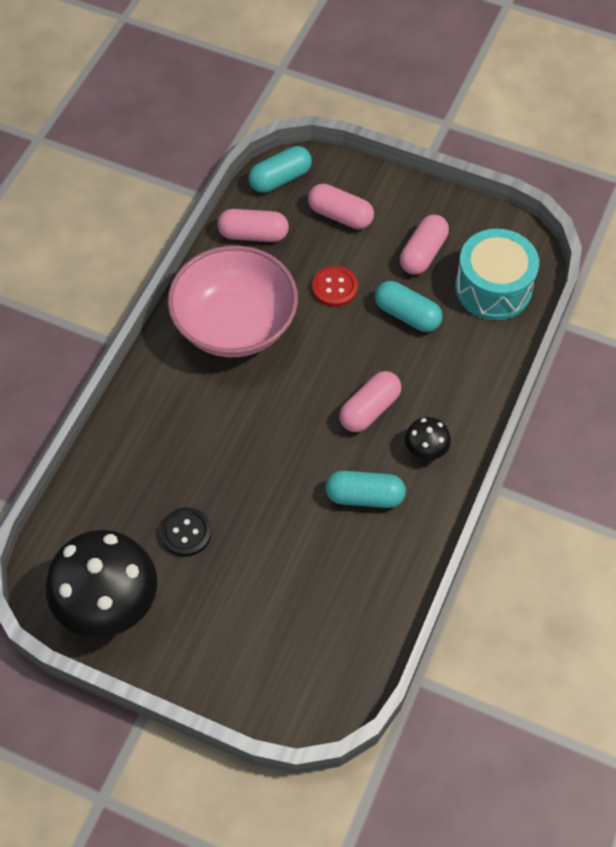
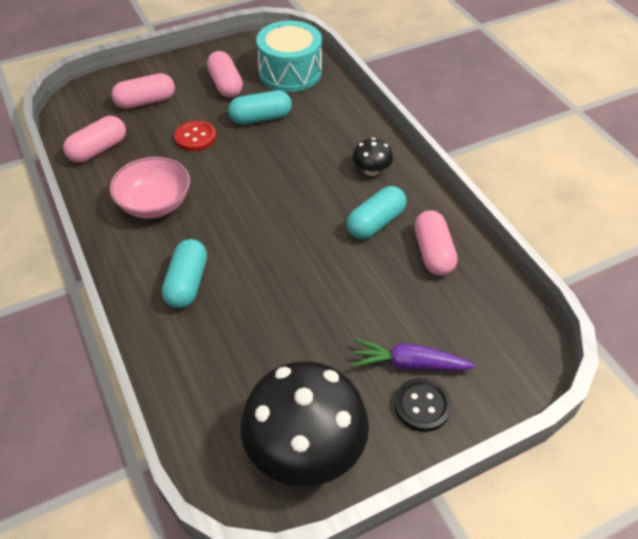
camera: 50 degrees left, 10 degrees down
(186, 533) = (296, 347): black button -> black button (422, 405)
(235, 324) = (155, 204): pink bowl -> pink bowl, size x0.63
(238, 621) = (409, 364): none -> purple carrot
(280, 179) = (76, 111): turquoise capsule -> turquoise capsule (187, 283)
(370, 409) = (310, 178): pink capsule -> pink capsule (433, 253)

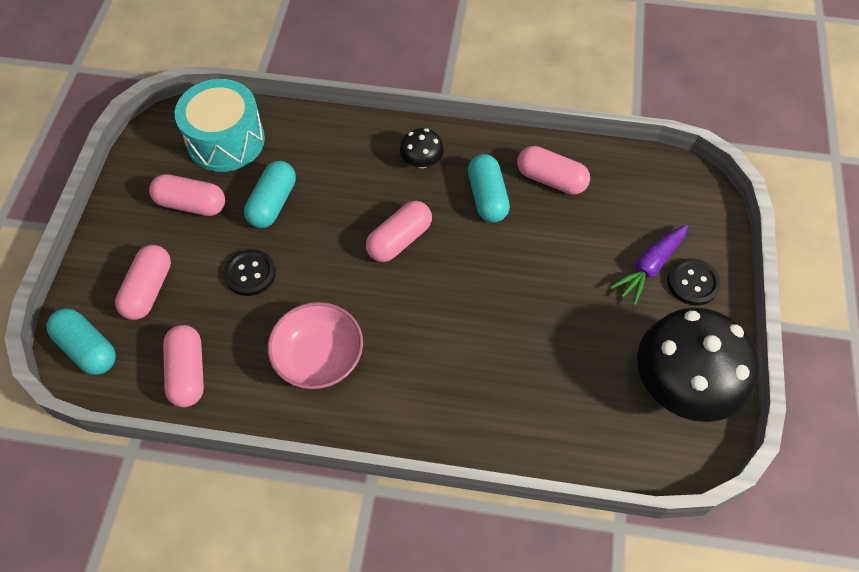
camera: 55 degrees left, 10 degrees up
(187, 283) = (447, 382): turquoise capsule -> turquoise capsule (87, 348)
(195, 137) = (250, 273): red button -> black button
(289, 194) = (399, 240): none -> pink capsule

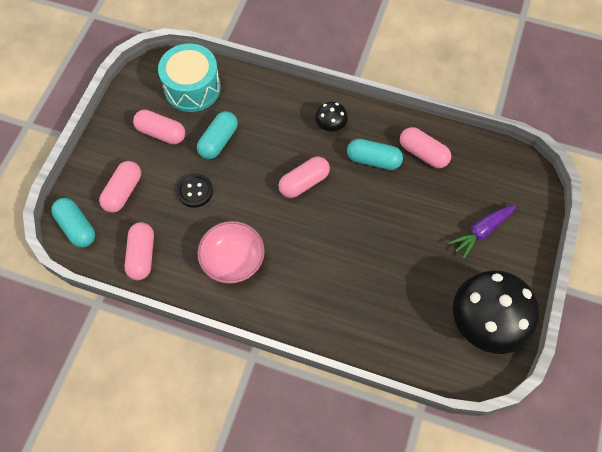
camera: 10 degrees right, 5 degrees up
(487, 197) = (373, 160): turquoise capsule -> turquoise capsule turned 75 degrees counterclockwise
(692, 283) = (510, 248): black button -> none

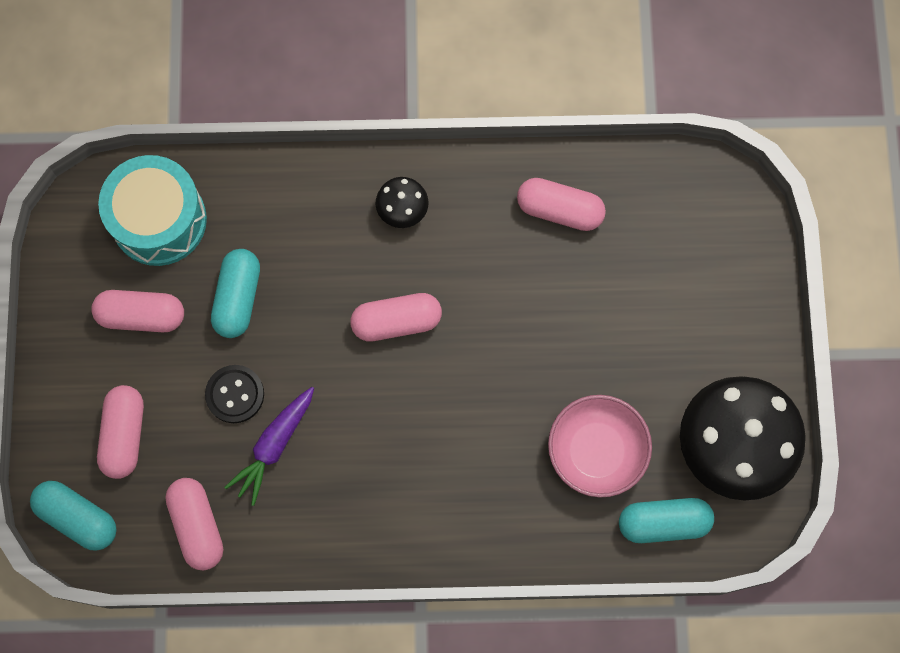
camera: 20 degrees left, 10 degrees up
(233, 260) = (337, 484): pink bowl -> pink bowl (596, 451)
(304, 182) = (396, 322): pink capsule -> pink capsule turned 45 degrees clockwise
(373, 160) = (488, 247): turquoise capsule -> turquoise capsule (663, 522)
(481, 231) = (685, 308): purple carrot -> purple carrot (274, 446)

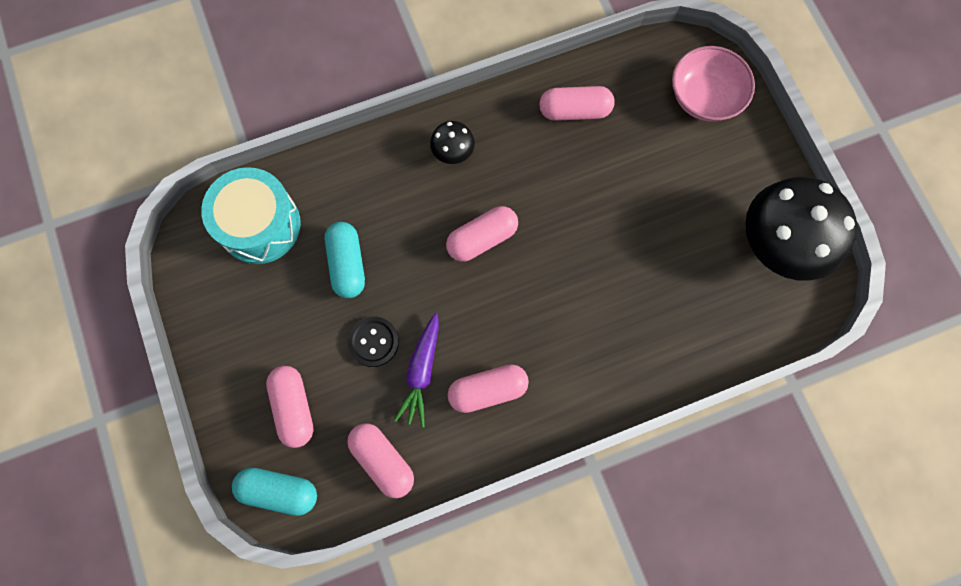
camera: 20 degrees left, 0 degrees up
(142, 315) = (273, 305): pink capsule -> pink capsule (487, 390)
(596, 451) = (678, 284): pink bowl -> pink bowl (704, 97)
(663, 522) = (753, 321): turquoise capsule -> none

